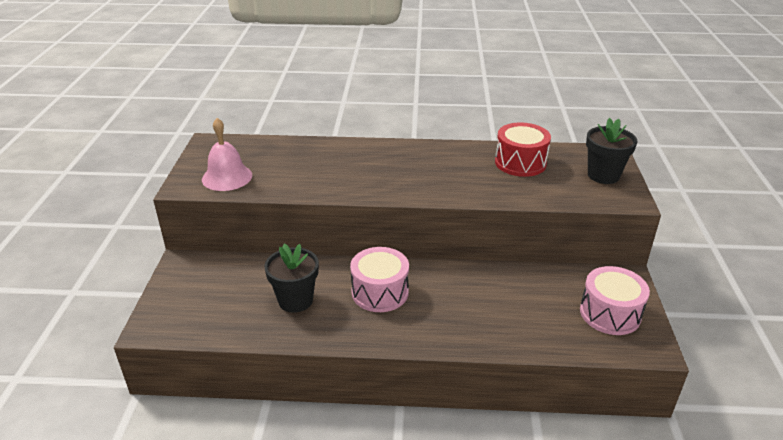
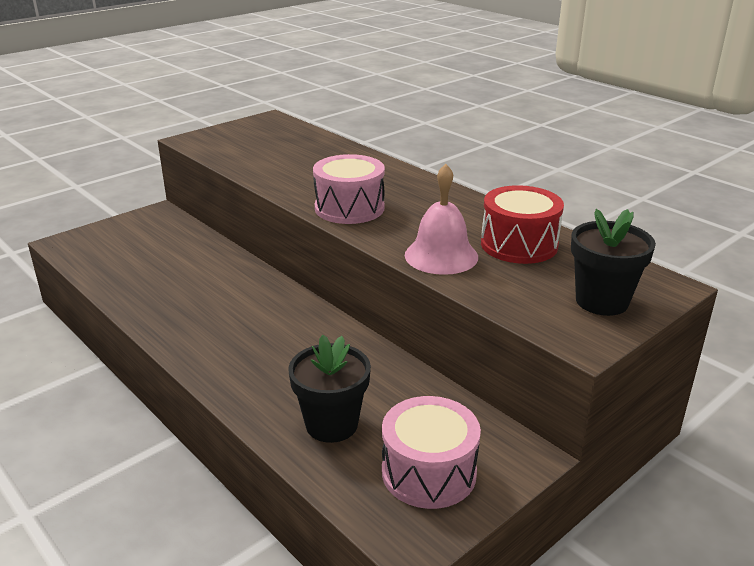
camera: 45 degrees right, 5 degrees down
(227, 177) = (231, 145): pink bell -> pink bell (441, 256)
(295, 300) = (177, 279): black flower pot -> black flower pot (331, 424)
(380, 292) = (247, 311): pink drum -> pink drum (349, 208)

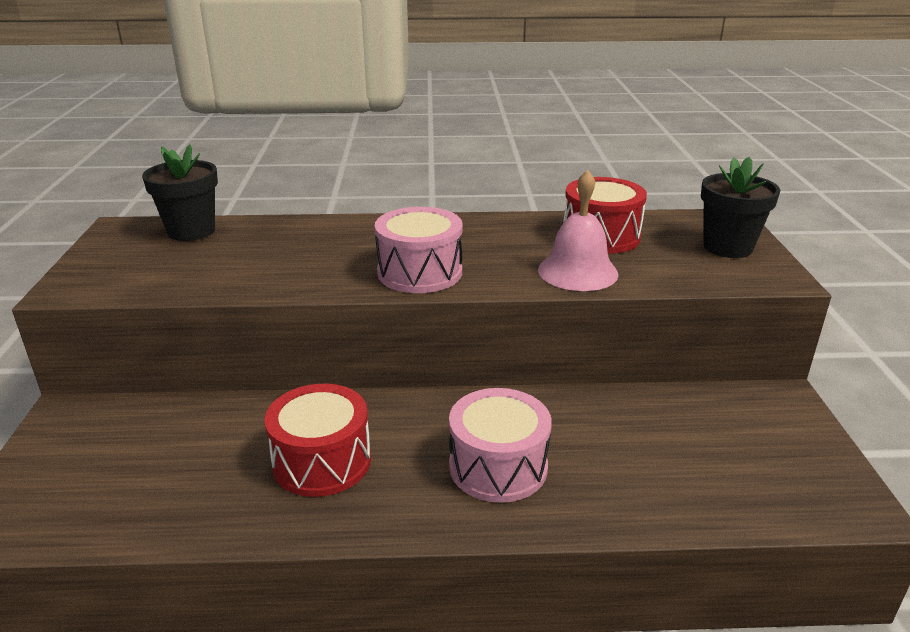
camera: 50 degrees left, 0 degrees up
(202, 296) = (322, 461): none -> red drum
(331, 424) = (660, 477): black flower pot -> black flower pot (191, 231)
(429, 472) = (774, 455): pink drum -> pink drum (498, 466)

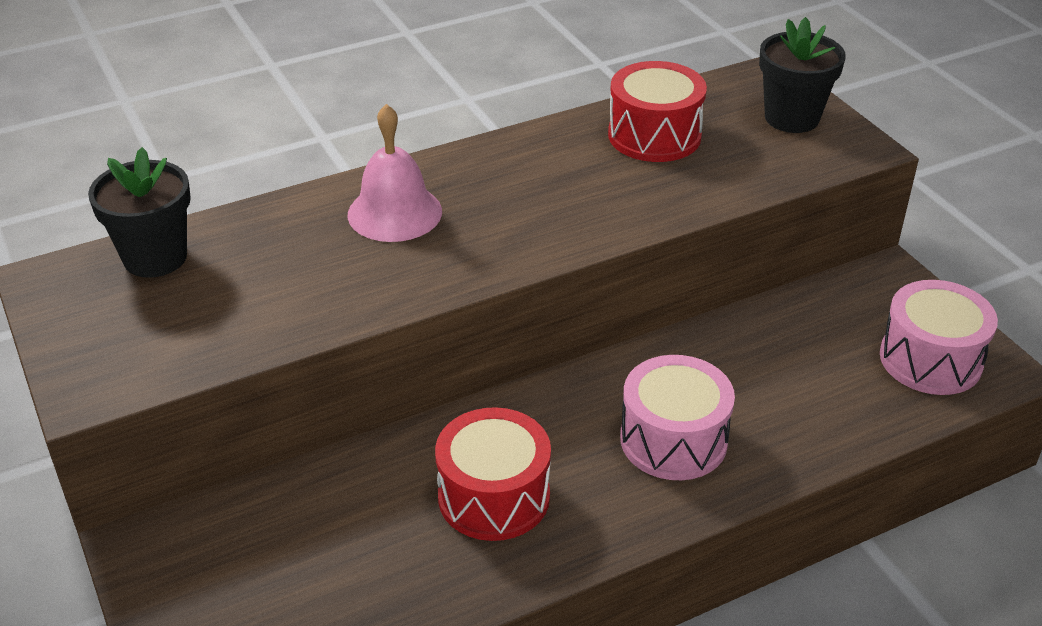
camera: 25 degrees left, 10 degrees up
(419, 272) = (497, 243): pink drum -> pink drum (930, 359)
(577, 271) = (664, 194): pink bell -> pink bell (394, 212)

